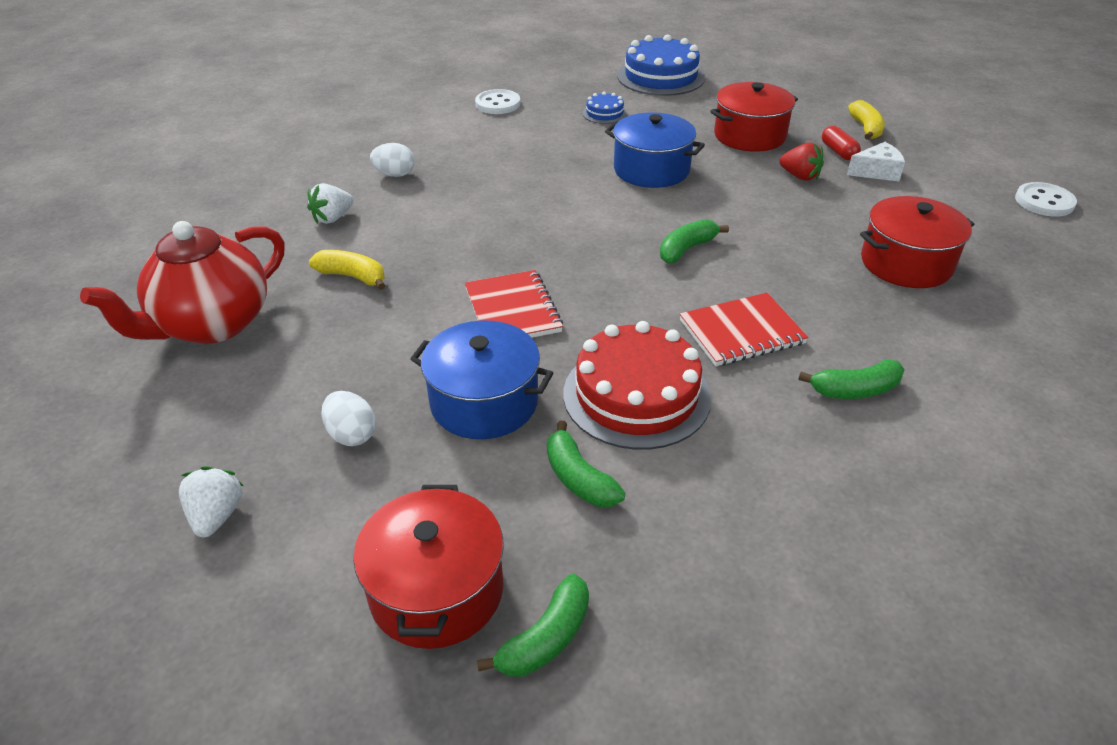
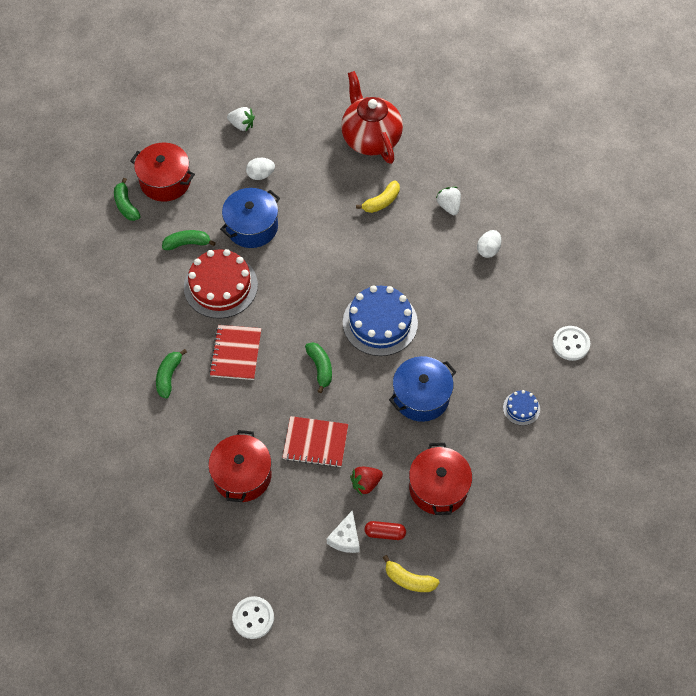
camera: 115 degrees right, 20 degrees up
(513, 310) = (312, 261): red notebook -> red notebook (315, 443)
(661, 77) = (572, 483): blue cake -> blue cake (380, 322)

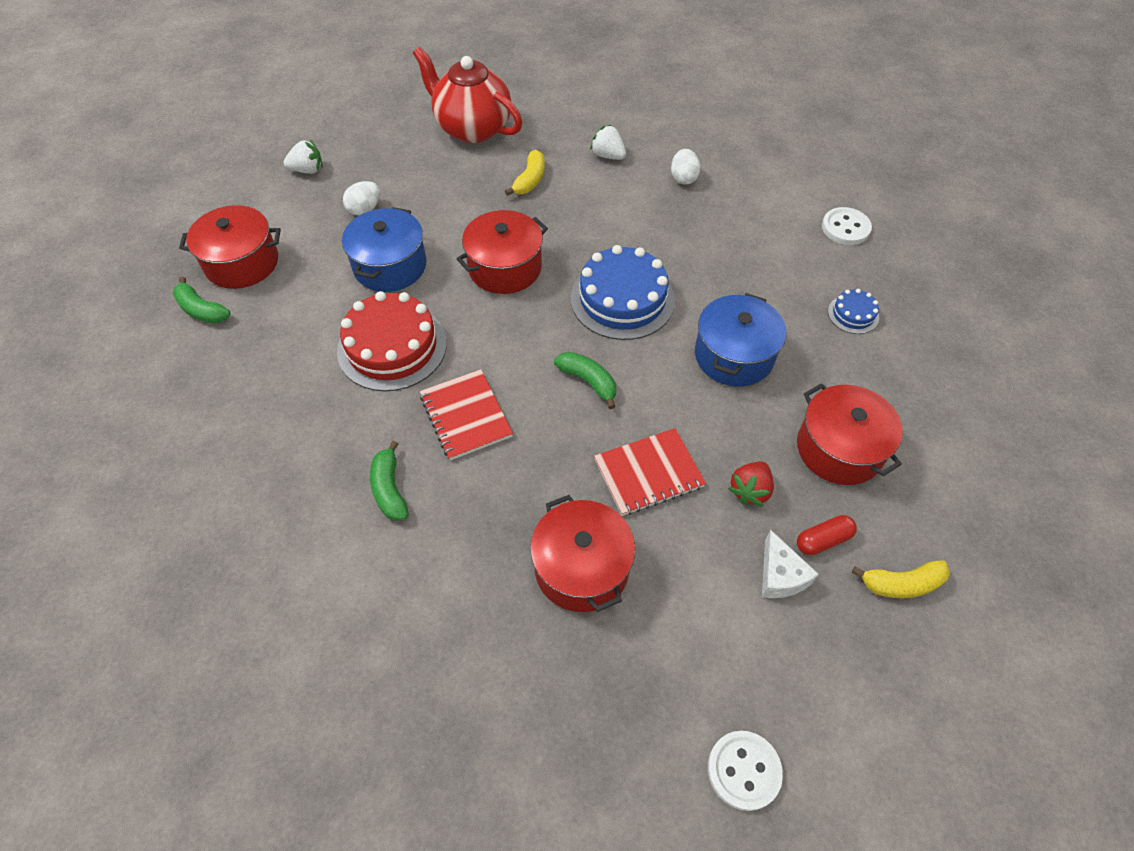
camera: 30 degrees left, 5 degrees down
(187, 243) = (315, 318): green banana -> none
(321, 263) = (505, 268): none -> red pot

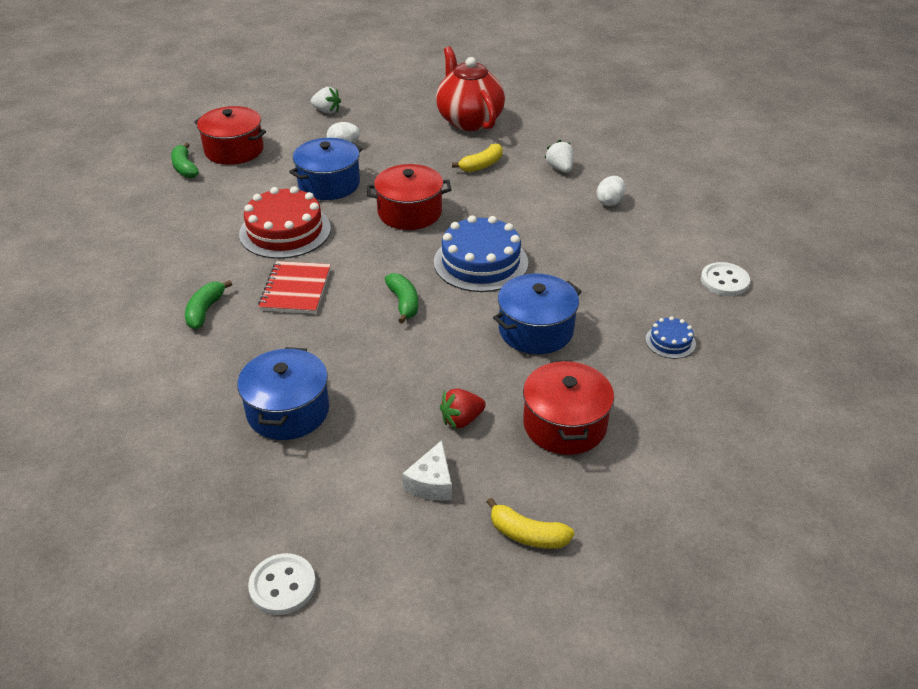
camera: 30 degrees right, 15 degrees down
(581, 568) = (288, 411): red pot -> blue pot
(648, 473) = (393, 376): red notebook -> none
(823, 540) = (489, 476): red capsule -> none

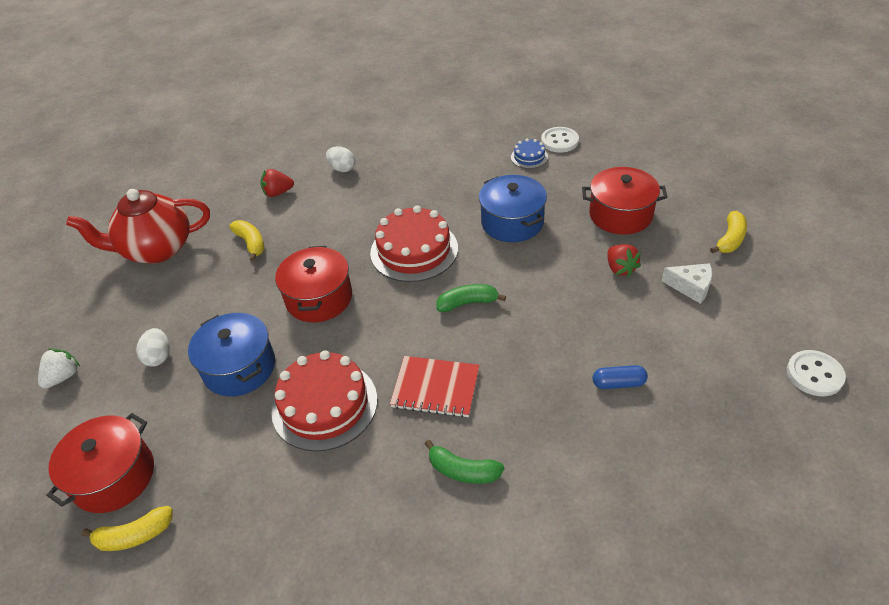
camera: 80 degrees left, 5 degrees up
(185, 168) = (134, 535): green banana -> yellow banana
(288, 411) = (618, 383): blue pot -> blue capsule
(480, 262) = (414, 250): blue cake -> red cake
(560, 168) = (278, 193): white strawberry -> red strawberry
(724, 281) = (462, 125): white button -> white button (559, 141)

